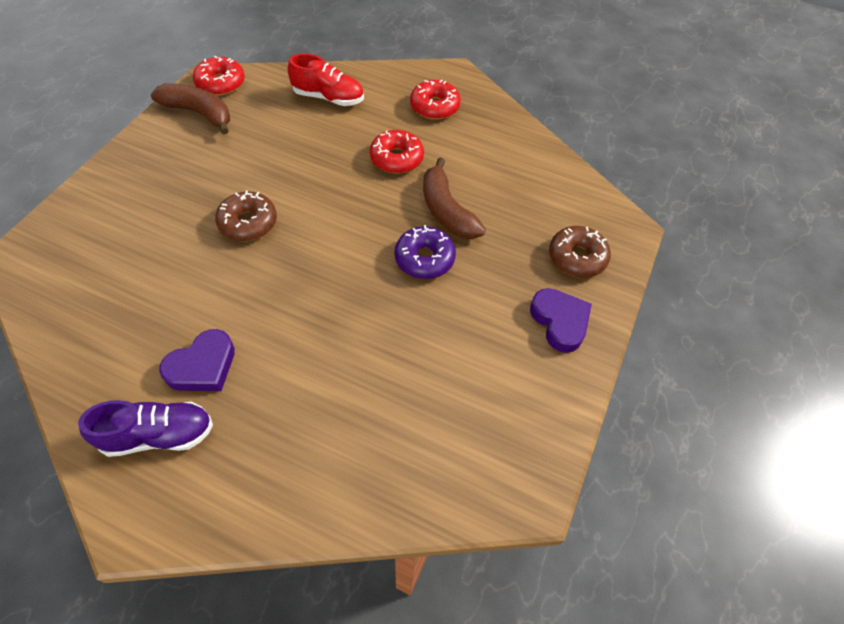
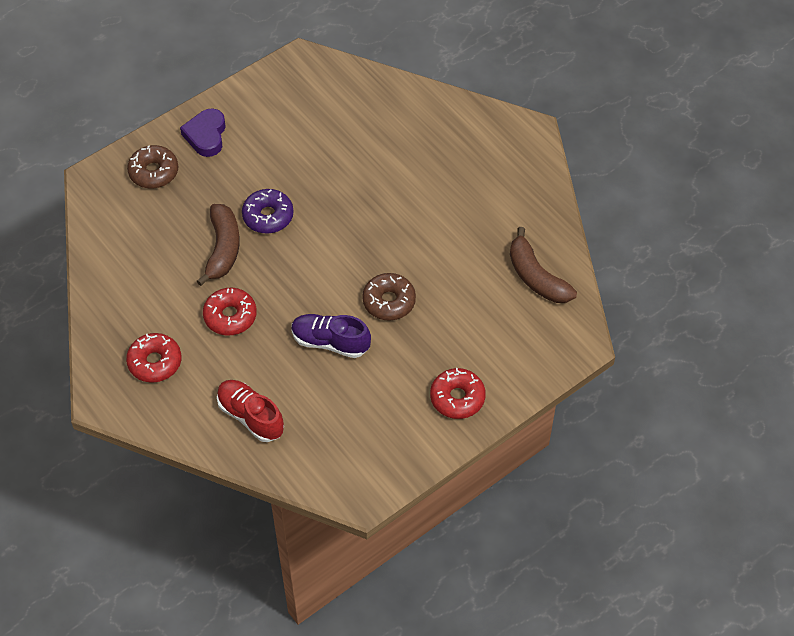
camera: 150 degrees left, 0 degrees up
(158, 435) = (503, 171): purple shoe -> purple shoe (330, 342)
(199, 113) = (387, 447): brown banana -> brown banana (536, 277)
(203, 366) = (463, 201): purple heart -> none
(221, 83) = (350, 483): red donut -> red donut (457, 398)

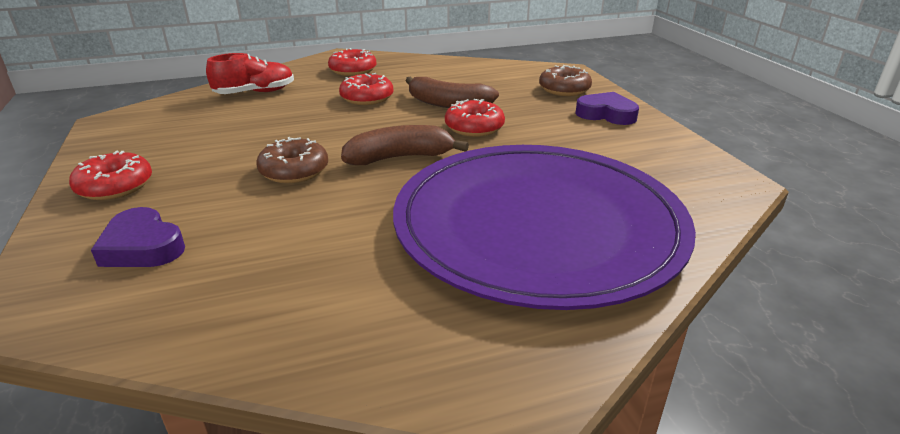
camera: 110 degrees right, 25 degrees down
(268, 216) = (474, 127): purple donut -> red donut
(330, 342) = (283, 133): purple shoe -> none
(400, 149) = (538, 226): none -> purple plate
(509, 330) = (142, 246): none -> purple heart
(536, 277) = (190, 299): brown banana -> brown banana (400, 158)

